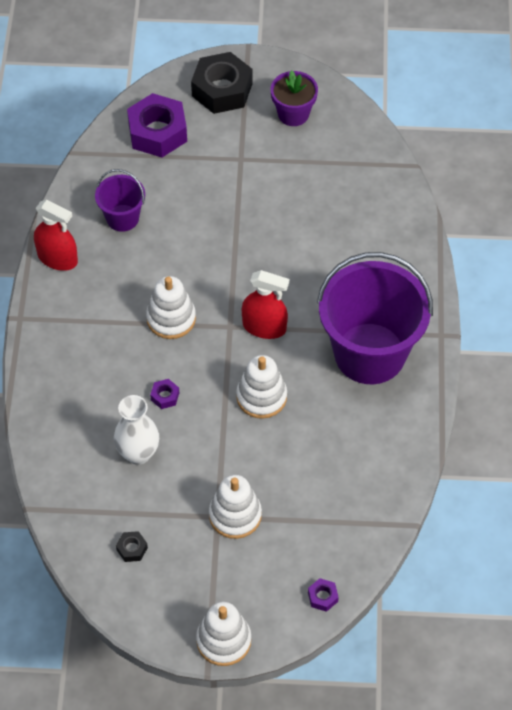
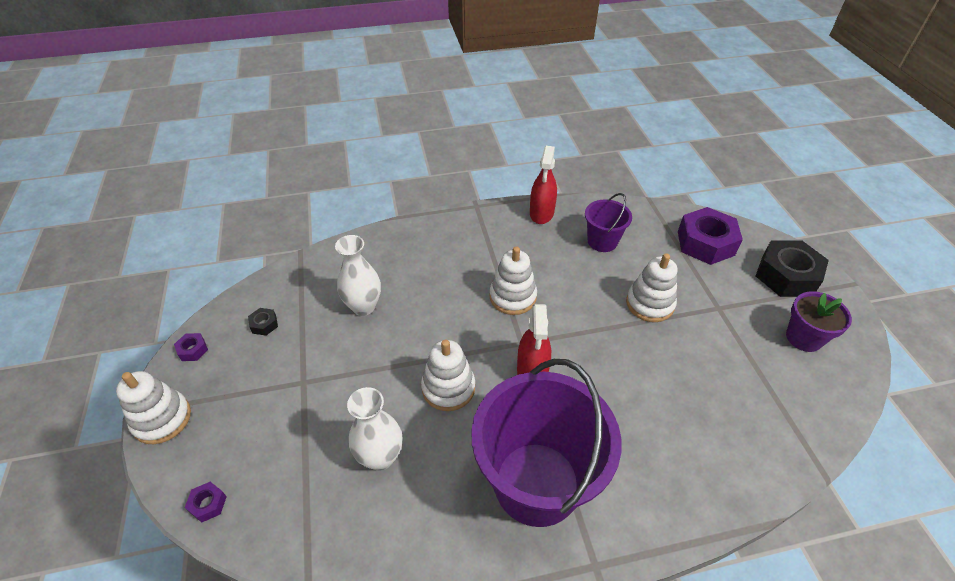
camera: 75 degrees right, 10 degrees down
(165, 396) = (428, 311): purple nut -> purple nut (193, 350)
(235, 515) = (306, 396): white stacking toy -> white stacking toy (649, 304)
(315, 461) = (380, 457): none -> white vase

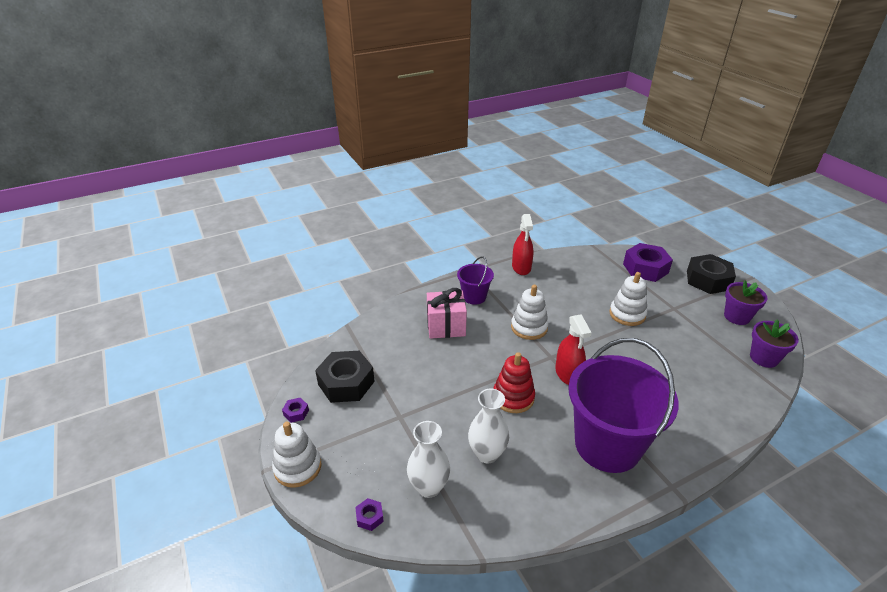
camera: 15 degrees left, 10 degrees down
(264, 324) = (346, 383): black nut -> black nut, size x2.36
(363, 306) = (419, 355): white vase -> white vase (429, 487)
(412, 275) = (446, 326): none -> pink gift
(448, 388) = (513, 397): white stacking toy -> red stacking toy
(602, 241) = (574, 279): purple bucket -> purple bucket (474, 297)
(815, 408) = (764, 358): none -> purple flower pot

